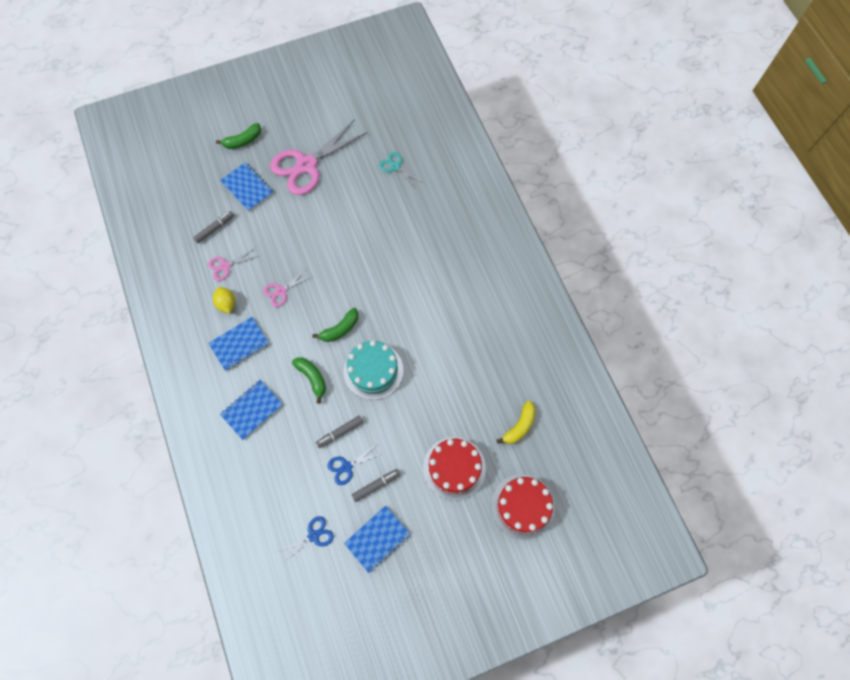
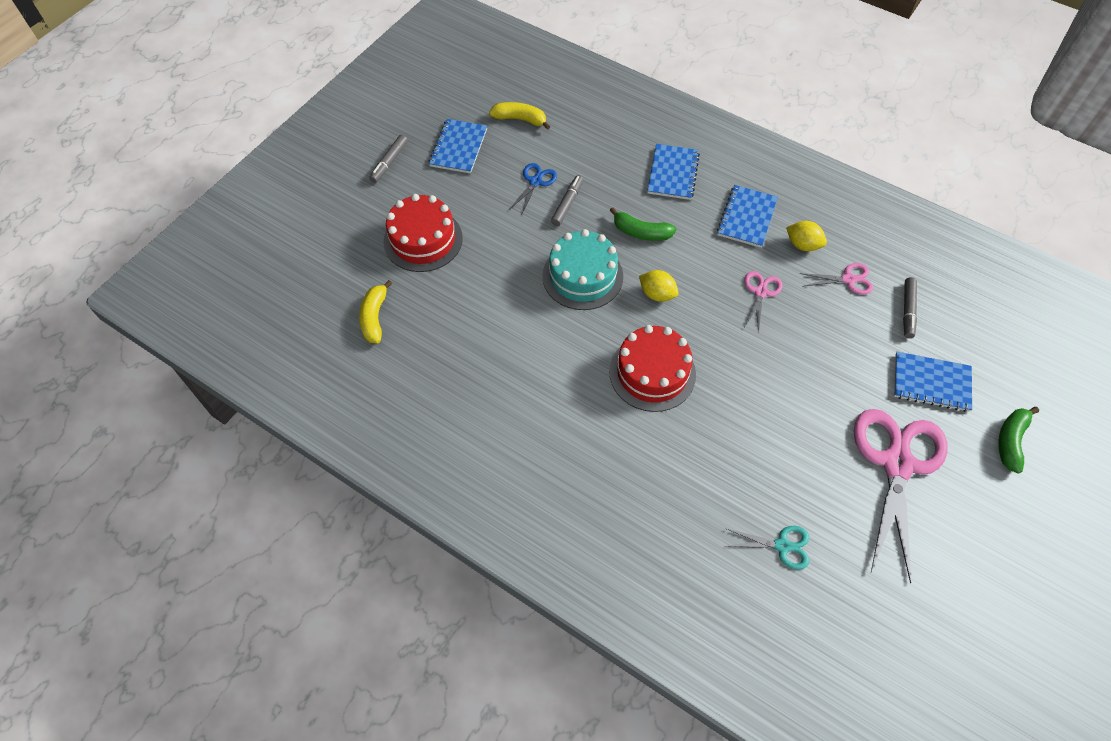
camera: 145 degrees right, 10 degrees down
(225, 266) = (848, 279): pink scissors -> pink scissors turned 60 degrees clockwise
(314, 536) = (520, 119): blue scissors -> yellow banana
(340, 329) = (657, 294): green banana -> yellow lemon
(376, 485) = (493, 183): grey marker -> grey marker (389, 162)
(522, 506) = (326, 247): red cake -> red cake (652, 373)

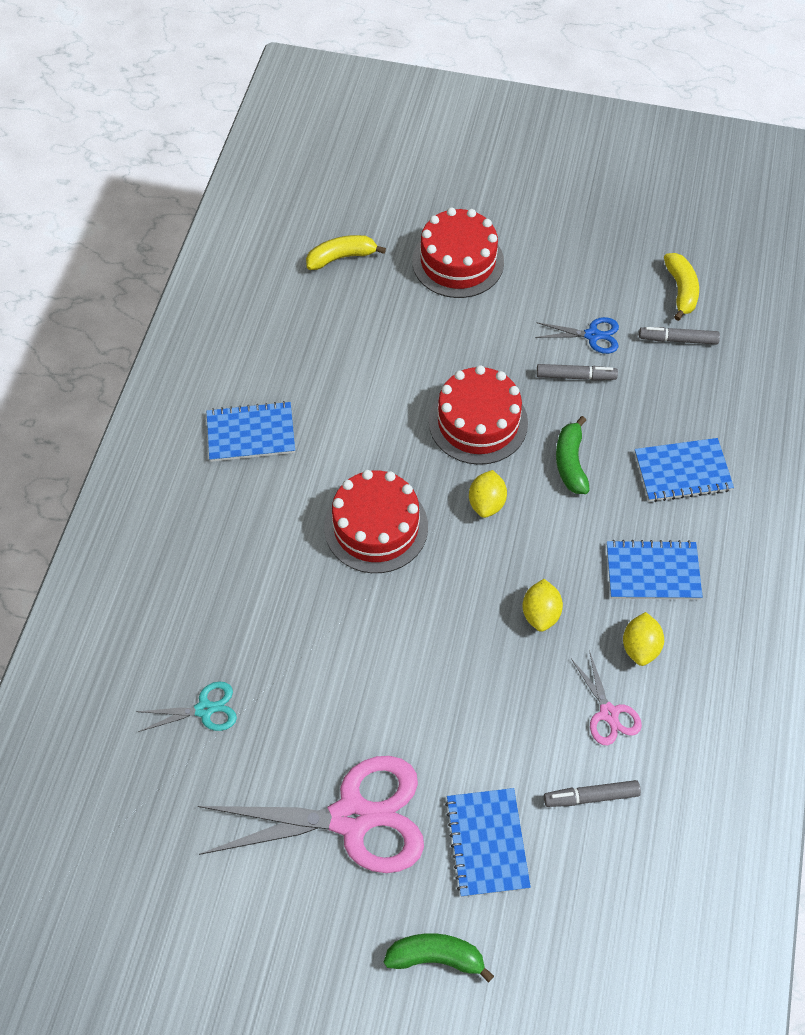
camera: 70 degrees right, 0 degrees up
(389, 162) = (548, 195): grey marker -> grey marker (678, 340)
(458, 147) = (604, 247): blue notebook -> blue notebook (251, 433)
(582, 276) = (478, 422): turquoise cake -> red cake
(760, 292) = (540, 613): pink scissors -> yellow lemon
(782, 546) = (205, 709): turquoise scissors -> turquoise scissors turned 90 degrees counterclockwise

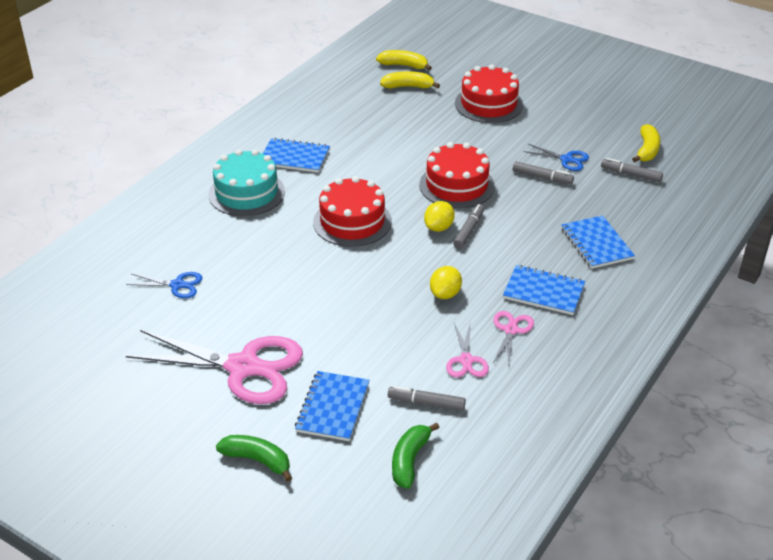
camera: 20 degrees right, 20 degrees down
(205, 709) = (177, 285): turquoise scissors -> blue scissors
(218, 517) = (246, 193): none -> turquoise cake
(319, 218) = (404, 65): none -> yellow banana
(524, 496) = (469, 230): none -> grey marker
(570, 462) = (513, 220): green banana -> green banana (409, 460)
(640, 647) = (511, 330): yellow lemon -> pink scissors
(682, 471) = (596, 244): blue notebook -> blue notebook turned 60 degrees clockwise

